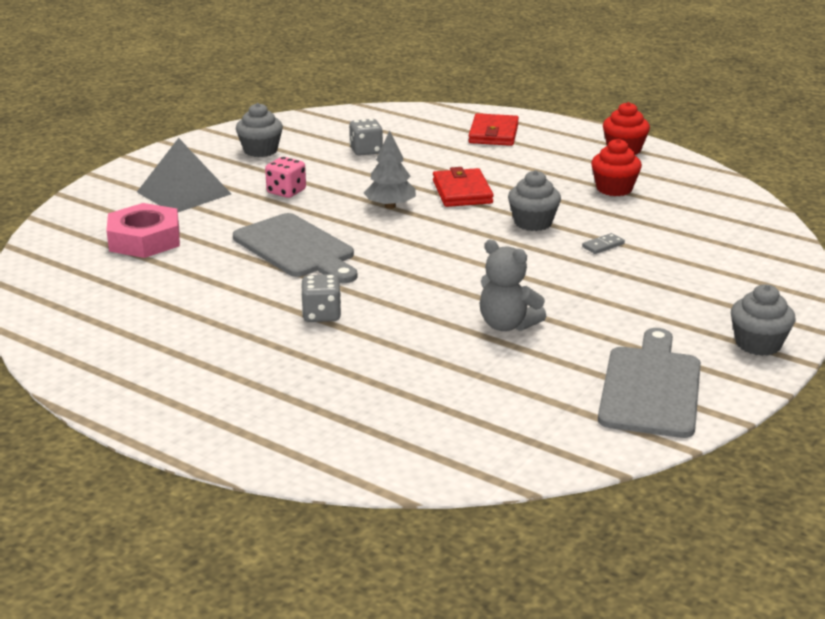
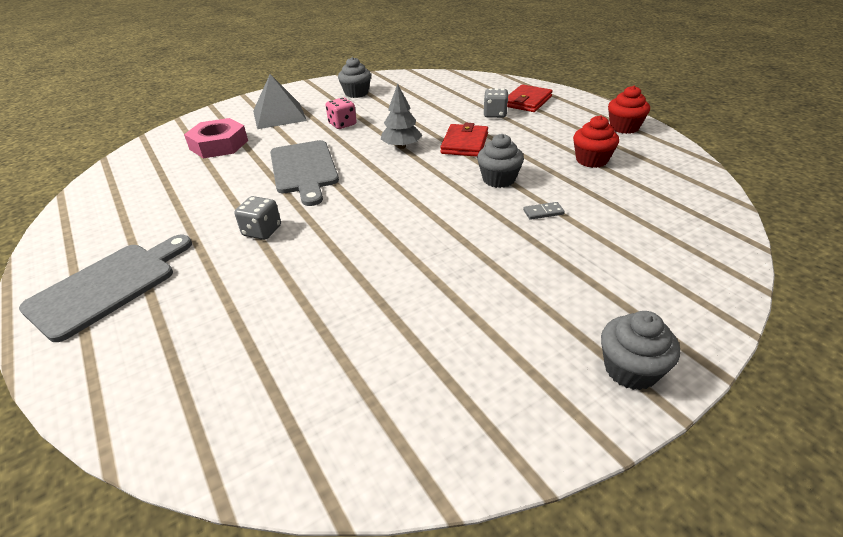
camera: 25 degrees right, 10 degrees up
(366, 151) = (424, 102): grey dice -> grey dice (495, 114)
(507, 325) = (394, 277): grey teddy bear -> none
(651, 388) = (471, 397): grey cutting board -> grey cutting board (108, 286)

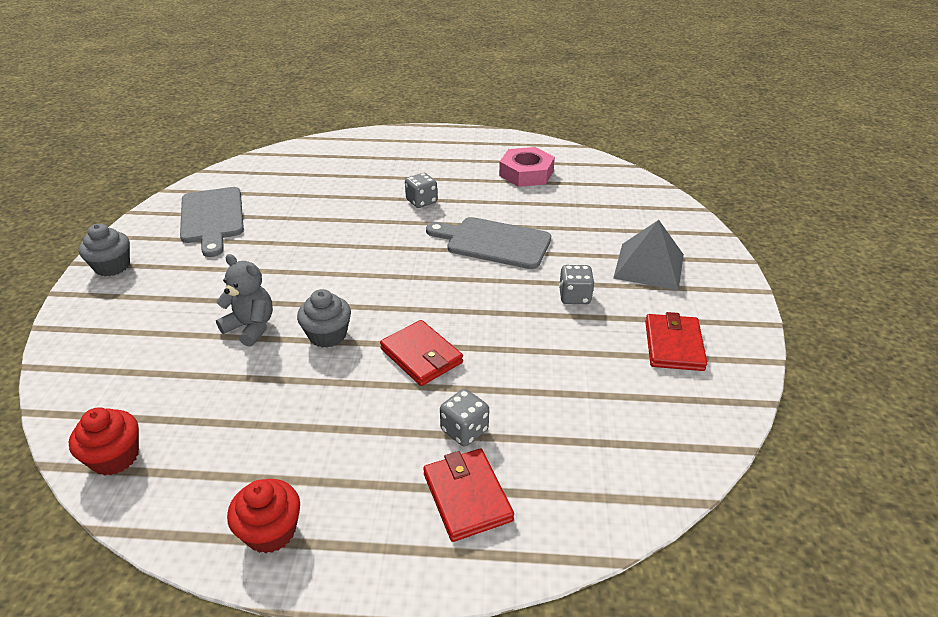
camera: 125 degrees right, 0 degrees up
(108, 286) = (433, 149): grey cutting board -> grey cutting board (212, 218)
(219, 145) = (603, 216): pink nut -> pink nut (526, 173)
(342, 124) = (574, 297): pink dice -> grey dice
(356, 93) = (674, 345): grey cupcake -> red wallet
(401, 146) = (470, 311): grey tree -> none
(543, 212) = (251, 327): grey domino -> grey teddy bear
(591, 160) = (262, 424): red cupcake -> red cupcake (115, 457)

